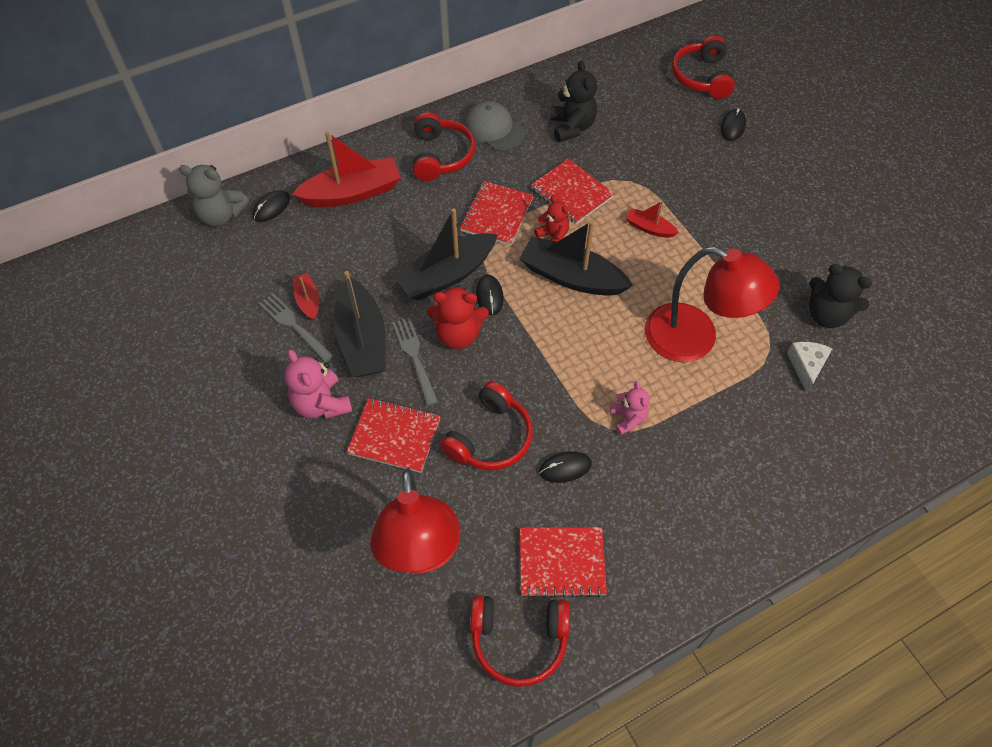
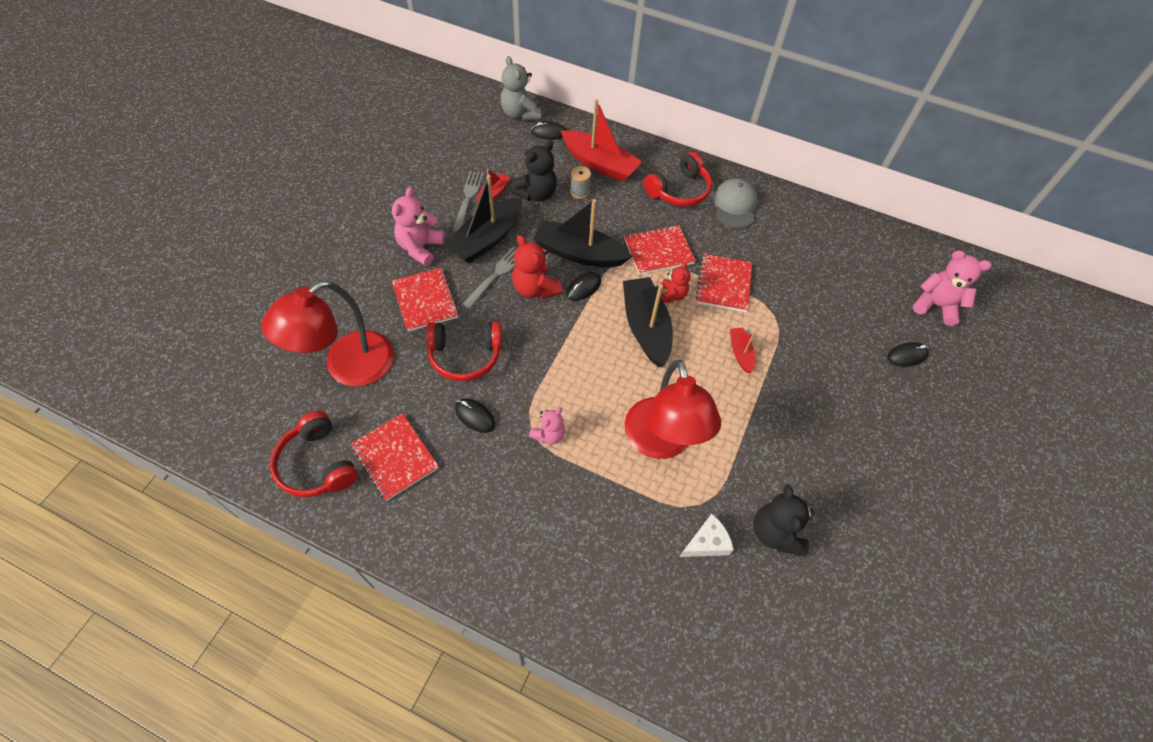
camera: 50 degrees right, 0 degrees up
(372, 230) = (579, 192): none -> grey spool
(572, 127) = (787, 249): black teddy bear -> black teddy bear (536, 194)
(701, 77) = (935, 305): red headphones -> pink teddy bear

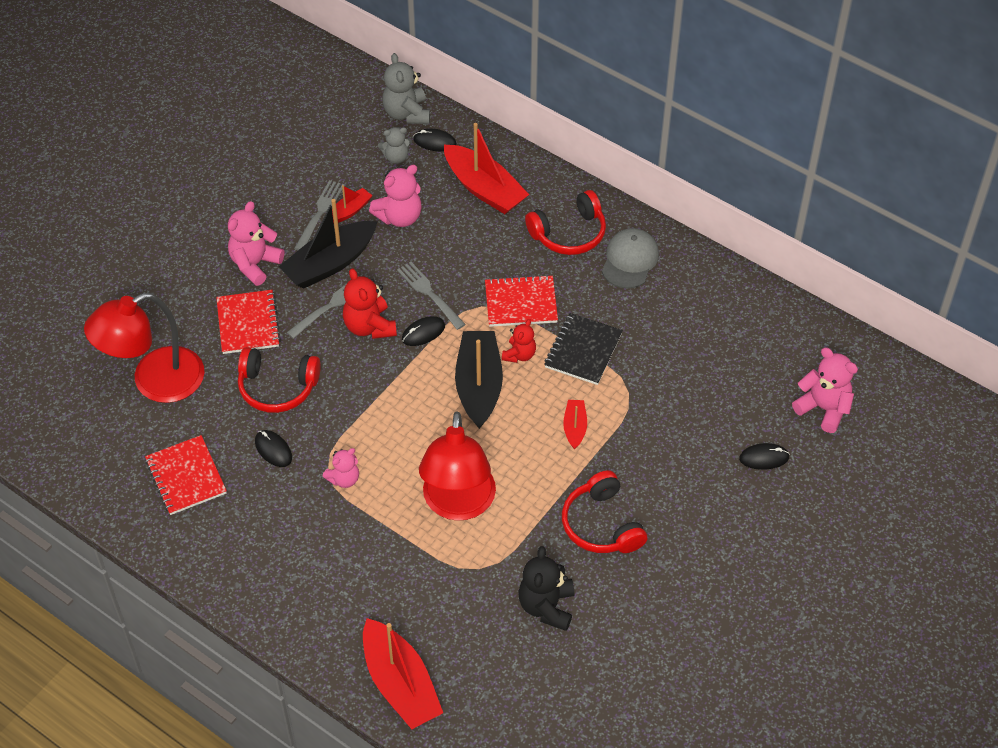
camera: 15 degrees right, 5 degrees down
(317, 464) = (110, 471): red headphones -> red headphones (601, 524)
(521, 148) = (396, 157): none -> grey teddy bear
(536, 194) = (399, 217): black teddy bear -> pink teddy bear
(579, 192) = (450, 220): grey spool -> none
(579, 253) = (429, 294): black boat -> grey fork
(662, 647) = (400, 684): none -> red boat
(706, 543) = (473, 604): white cheese -> none
(724, 284) = (583, 350): red notebook -> black notebook

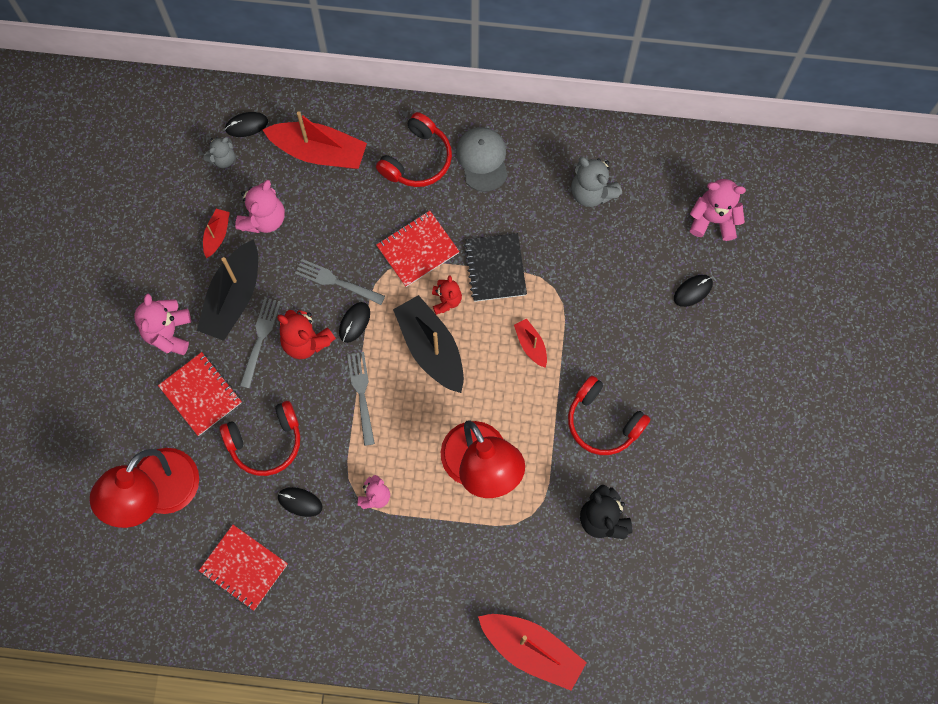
camera: 30 degrees left, 20 degrees up
(320, 213) = (192, 251): grey fork -> grey fork (361, 394)
(407, 113) = (203, 108): grey teddy bear -> grey teddy bear (592, 192)

